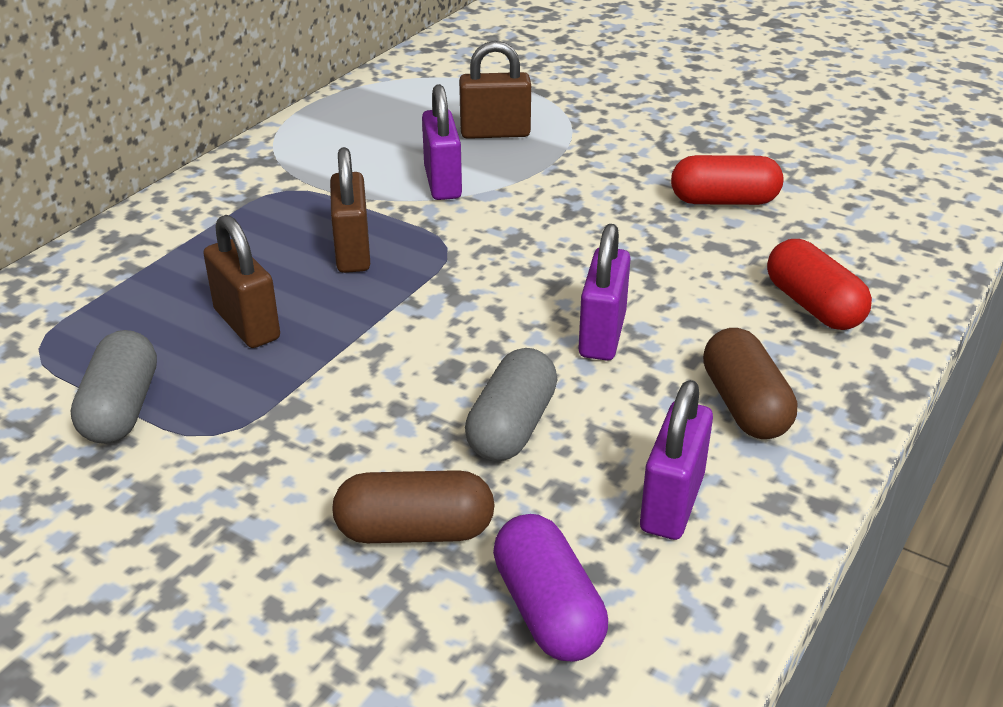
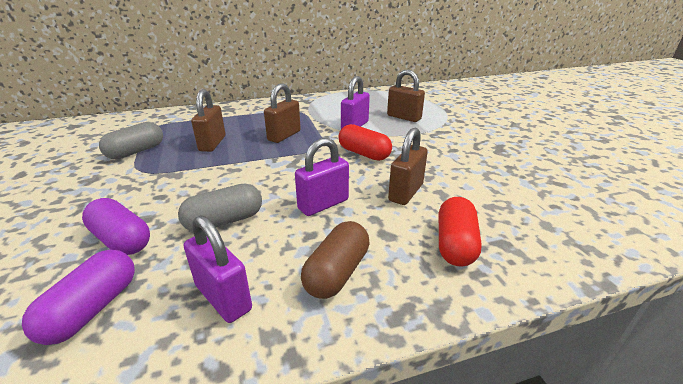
camera: 40 degrees right, 5 degrees down
(415, 531) = (121, 240): brown capsule -> purple capsule
(672, 503) = (223, 298): purple padlock -> purple padlock turned 75 degrees clockwise
(676, 266) = (406, 192): none -> brown padlock
(724, 201) = (475, 176): red capsule -> red capsule (364, 153)

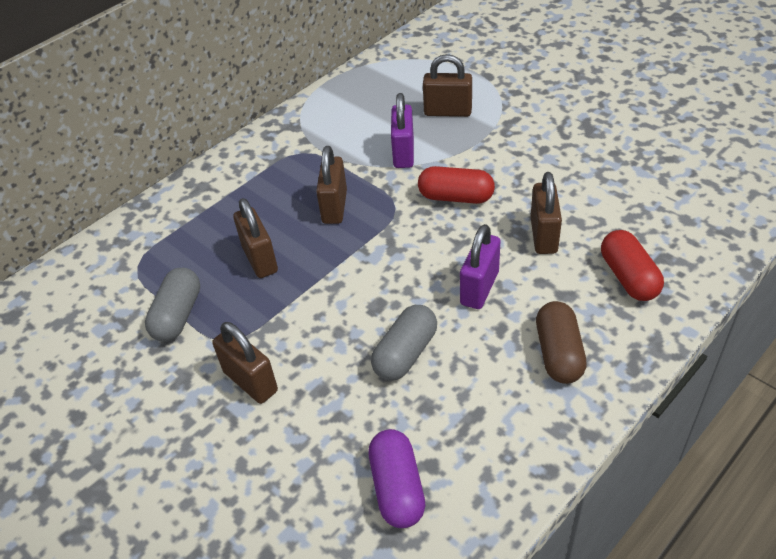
camera: 25 degrees left, 15 degrees up
(117, 195) = (250, 381): none -> brown padlock
(121, 240) = (331, 423): purple capsule -> none
(223, 298) = (492, 422): purple padlock -> none

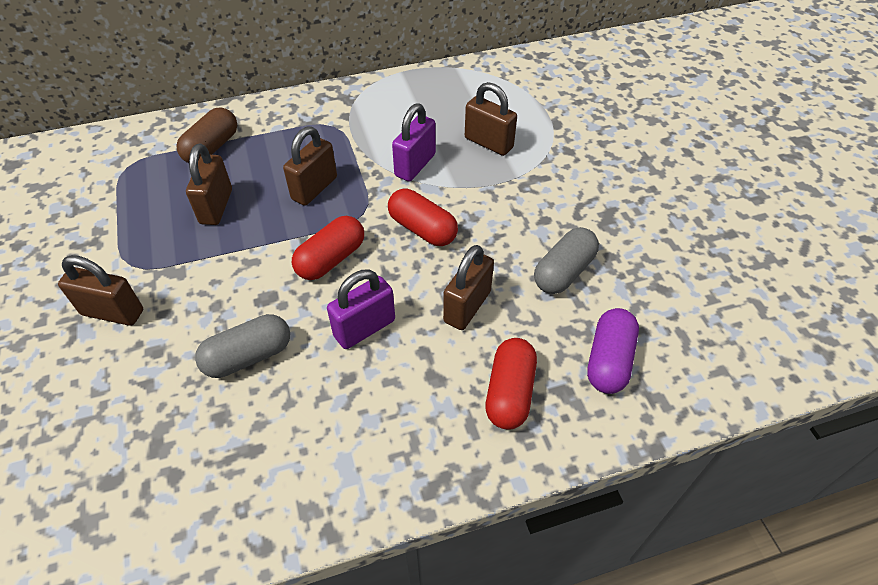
camera: 25 degrees right, 5 degrees up
(177, 315) = (115, 224): grey capsule -> grey capsule (563, 271)
(250, 381) = (112, 312): brown padlock -> brown padlock turned 60 degrees counterclockwise
(397, 488) = (129, 480): purple capsule -> purple capsule (609, 360)
(402, 252) = (331, 259): none -> red capsule
(559, 353) = (375, 433): brown capsule -> brown capsule (212, 148)

